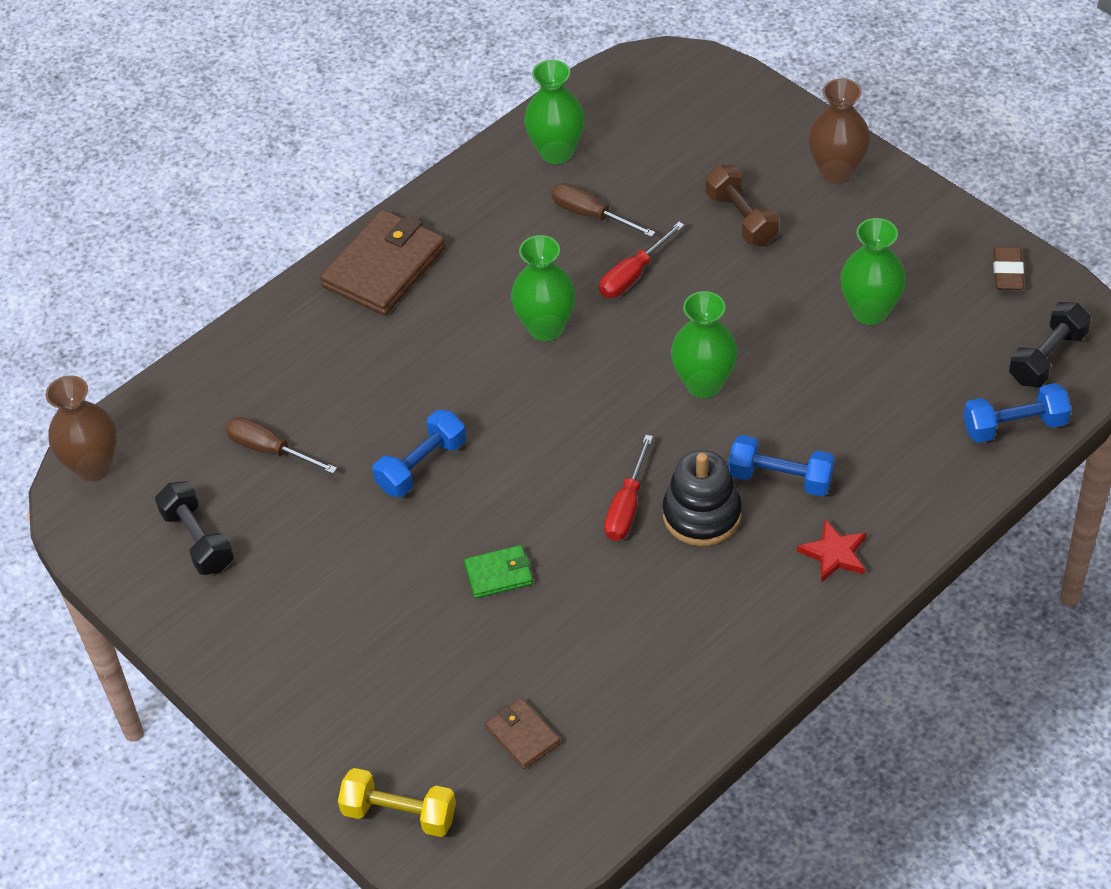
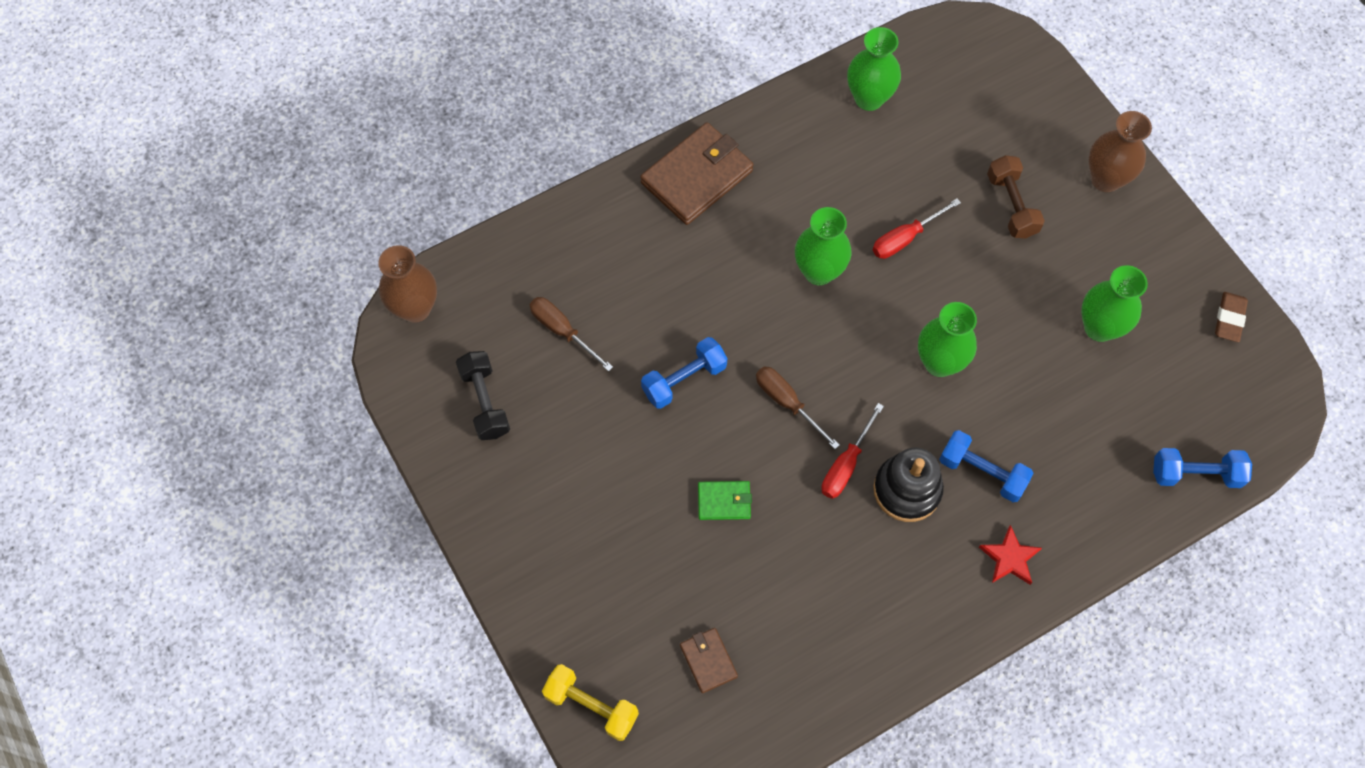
camera: 10 degrees right, 15 degrees up
(591, 215) = (883, 169): brown screwdriver -> brown screwdriver (787, 403)
(1047, 357) = (1241, 413): black dumbbell -> none

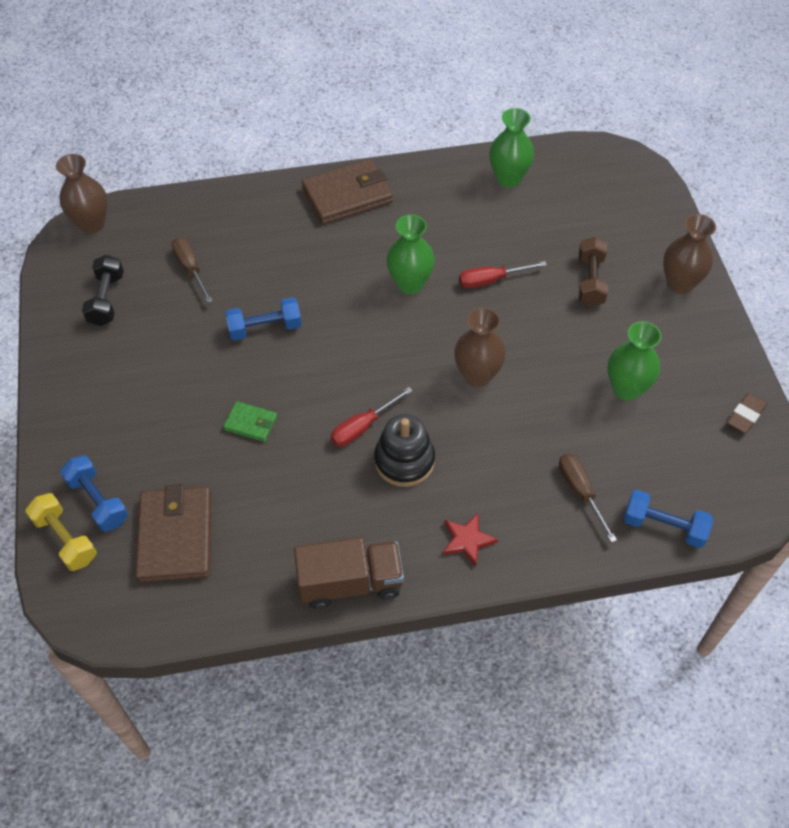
camera: 20 degrees right, 10 degrees down
(708, 661) = (176, 536): brown wallet -> brown wallet, size x1.99
(787, 403) = (338, 368): brown screwdriver -> brown screwdriver (580, 492)
(913, 647) = (350, 583): none -> brown truck
(939, 362) = (477, 375): green vase -> brown vase
(982, 472) = (474, 467): blue dumbbell -> blue dumbbell (98, 501)

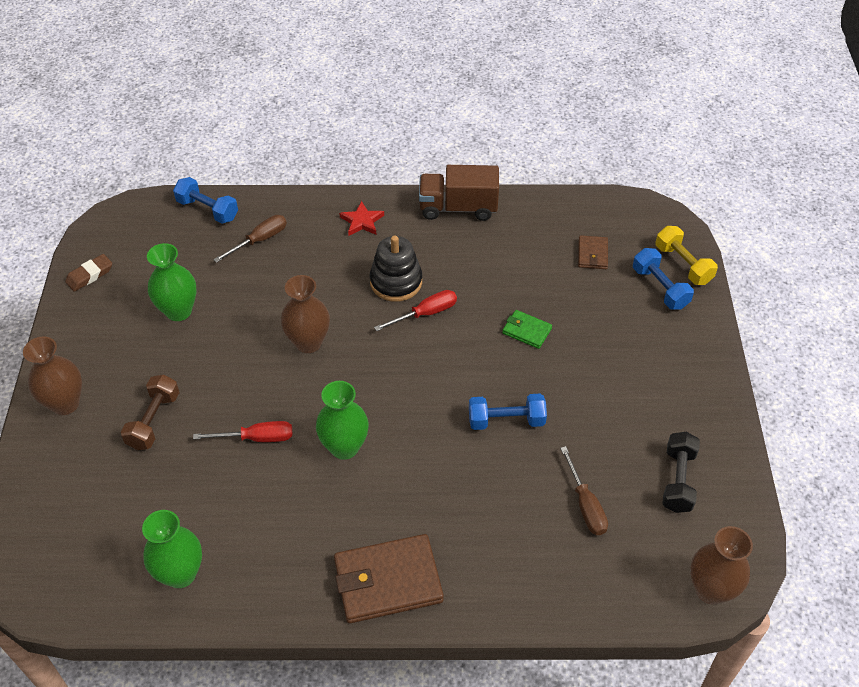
camera: 170 degrees left, 5 degrees down
(176, 536) = (592, 254): brown wallet -> brown wallet, size x0.50
(580, 492) = (259, 240): brown screwdriver -> brown screwdriver turned 120 degrees counterclockwise

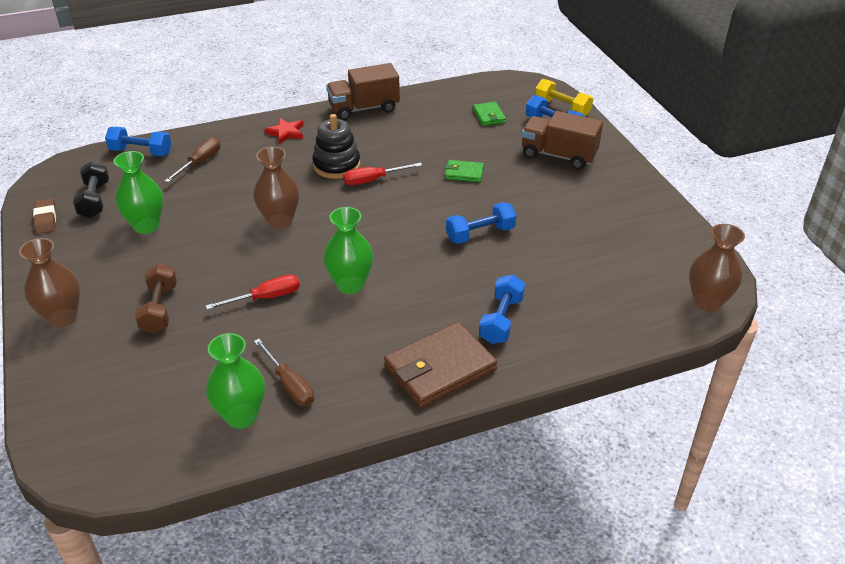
camera: 20 degrees left, 10 degrees down
(90, 275) = (46, 219): brown eraser -> brown eraser turned 45 degrees counterclockwise
(425, 313) = (373, 180): red screwdriver -> red screwdriver turned 150 degrees counterclockwise
(476, 541) = (501, 320): none -> blue dumbbell
(585, 505) = (576, 273): brown screwdriver -> brown screwdriver (289, 385)
(592, 254) = (489, 116): brown wallet -> green wallet
(644, 335) = (558, 156): none -> brown truck
(678, 480) = (639, 239): black dumbbell -> black dumbbell (95, 200)

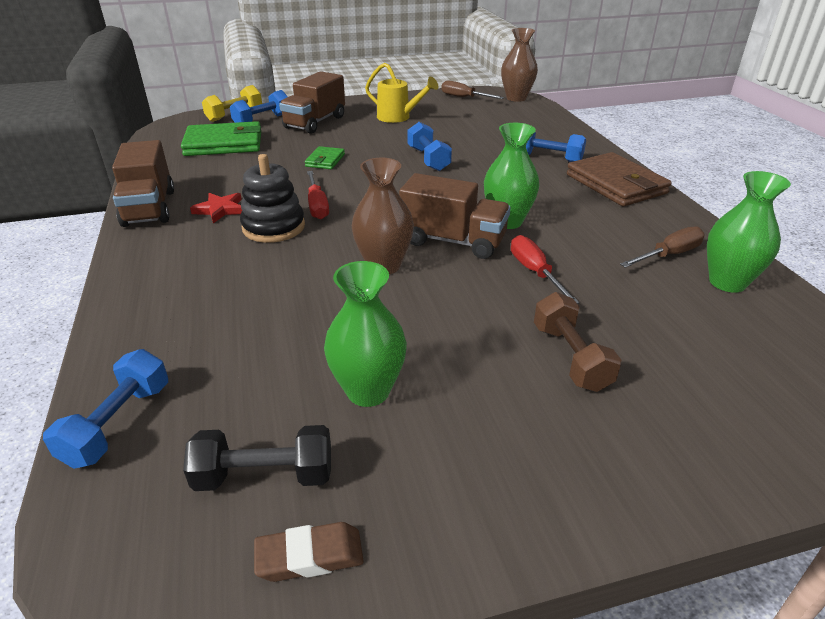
camera: 85 degrees left, 5 degrees down
(63, 317) = (612, 469): brown vase -> none
(159, 309) = (570, 357): brown dumbbell -> brown dumbbell turned 75 degrees clockwise
(200, 162) = (202, 343): brown screwdriver -> brown screwdriver (464, 97)
(286, 132) = (167, 264): red star -> red star (220, 210)
(316, 254) = (453, 241): none -> brown truck
(489, 116) = (224, 144): green wallet -> green wallet, size x1.99
(593, 207) = (398, 117): none -> yellow watering can

